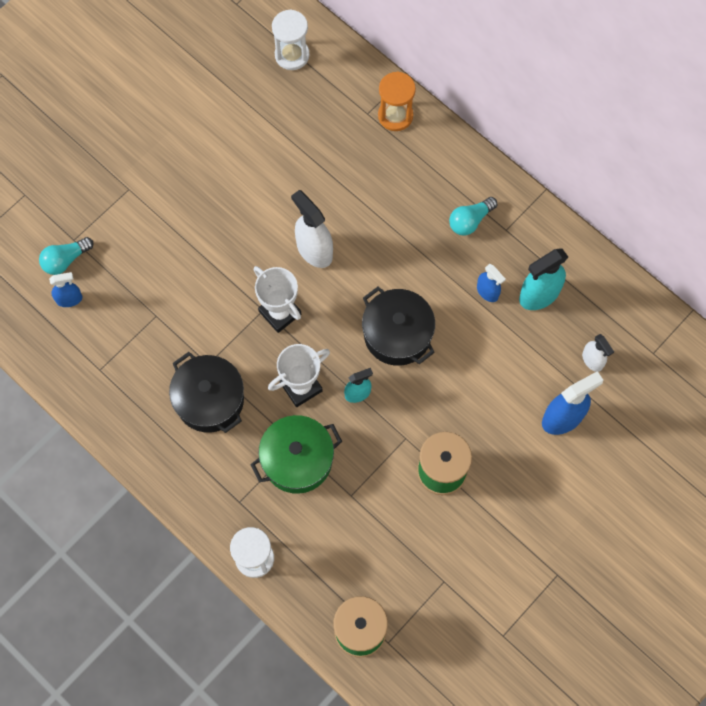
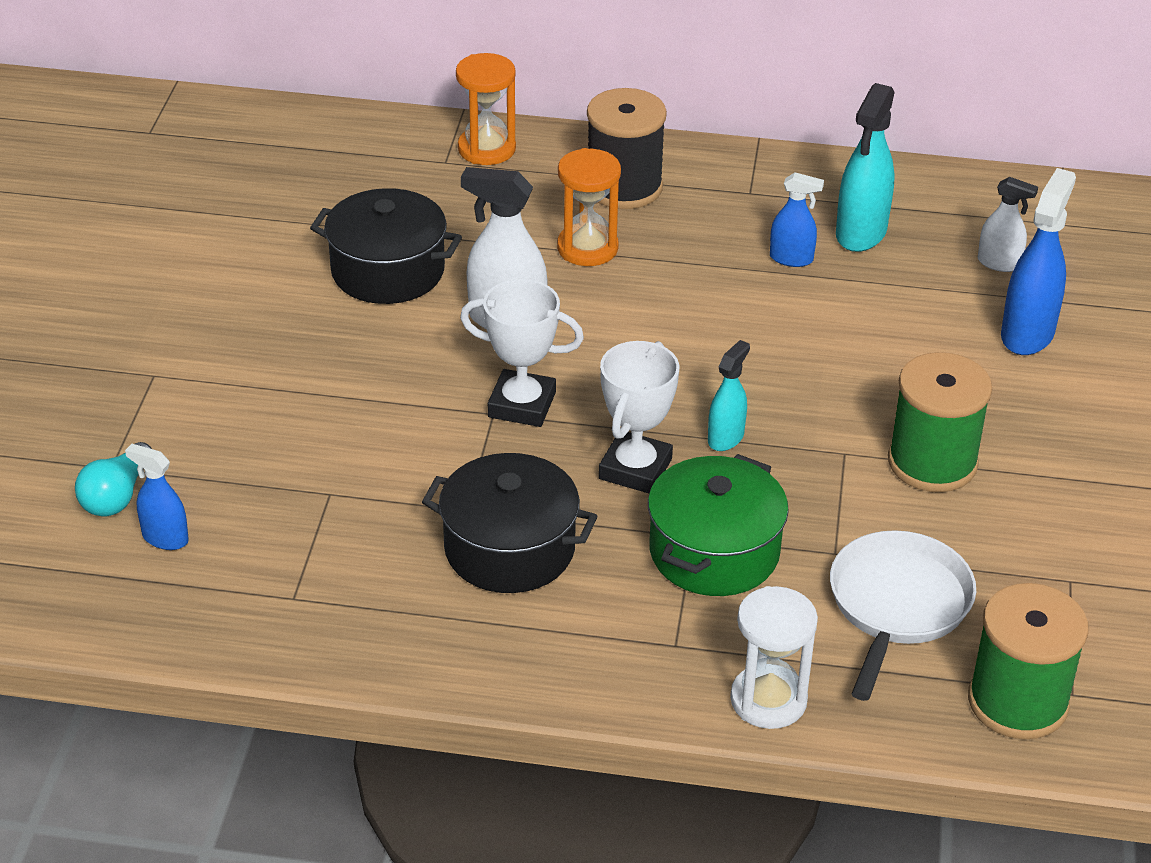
camera: 35 degrees left, 30 degrees down
(69, 299) = (165, 538): blue spray bottle -> blue spray bottle turned 105 degrees counterclockwise
(292, 55) = (280, 149): white hourglass -> none
(352, 544) = (897, 606): none -> white pan
(391, 222) = (587, 248): none -> orange hourglass
(397, 334) = (715, 352): black pot -> black pot (388, 271)
(443, 187) = (624, 187): none -> black spool
(470, 221) = (693, 203): turquoise light bulb -> none

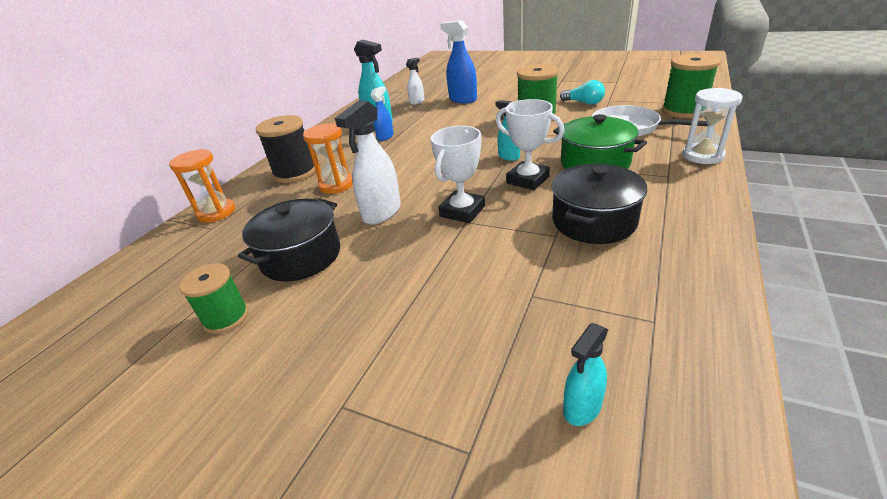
camera: 70 degrees left, 5 degrees down
(117, 496) = (516, 448): turquoise light bulb -> turquoise light bulb (584, 103)
(165, 538) = (582, 407): blue spray bottle -> turquoise spray bottle
(266, 250) = (226, 317): none -> green spool

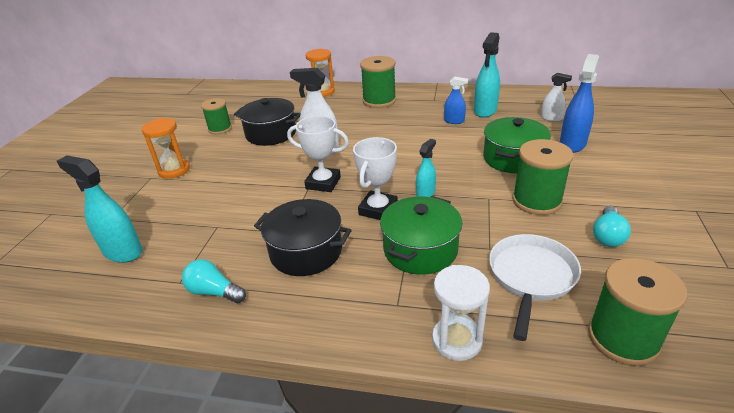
camera: 75 degrees right, 0 degrees up
(295, 173) = (379, 101): black spool -> green spool
(337, 185) = (361, 122): orange hourglass -> orange hourglass (174, 170)
(471, 120) = (513, 158): none -> green pot
(582, 407) = (122, 252): turquoise spray bottle -> turquoise spray bottle, size x1.71
(669, 285) = (214, 292): none -> turquoise light bulb

